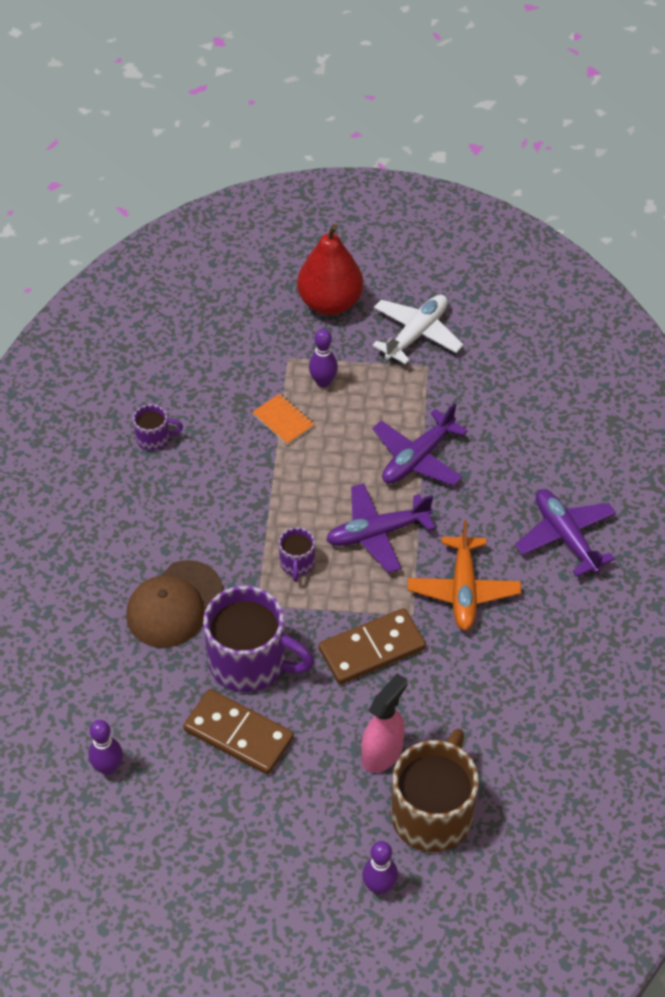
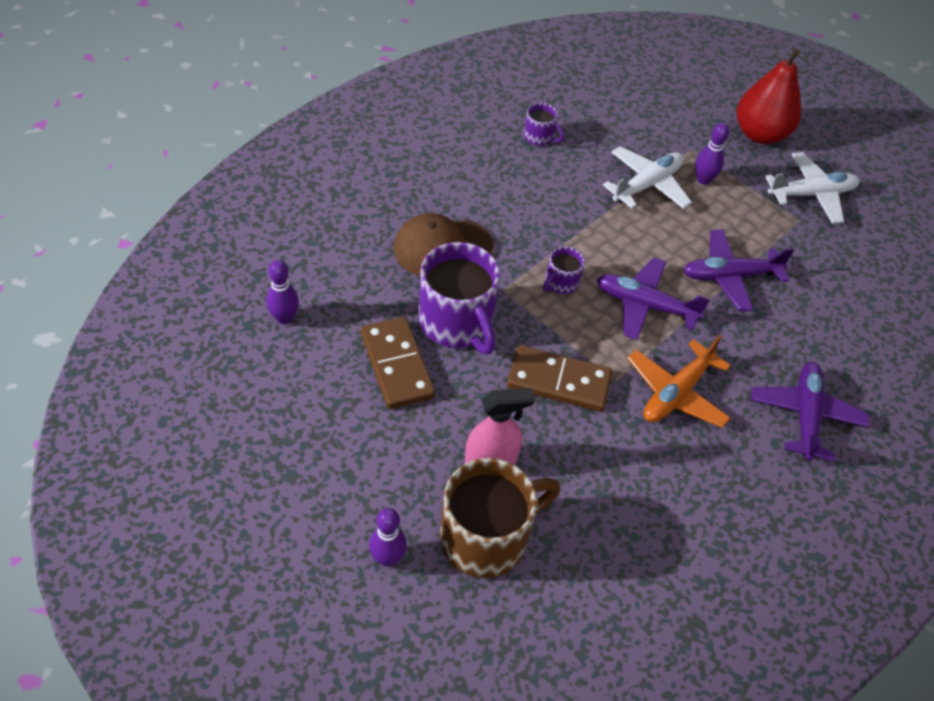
camera: 35 degrees right, 0 degrees up
(283, 420) = (647, 185): orange notebook -> white plane

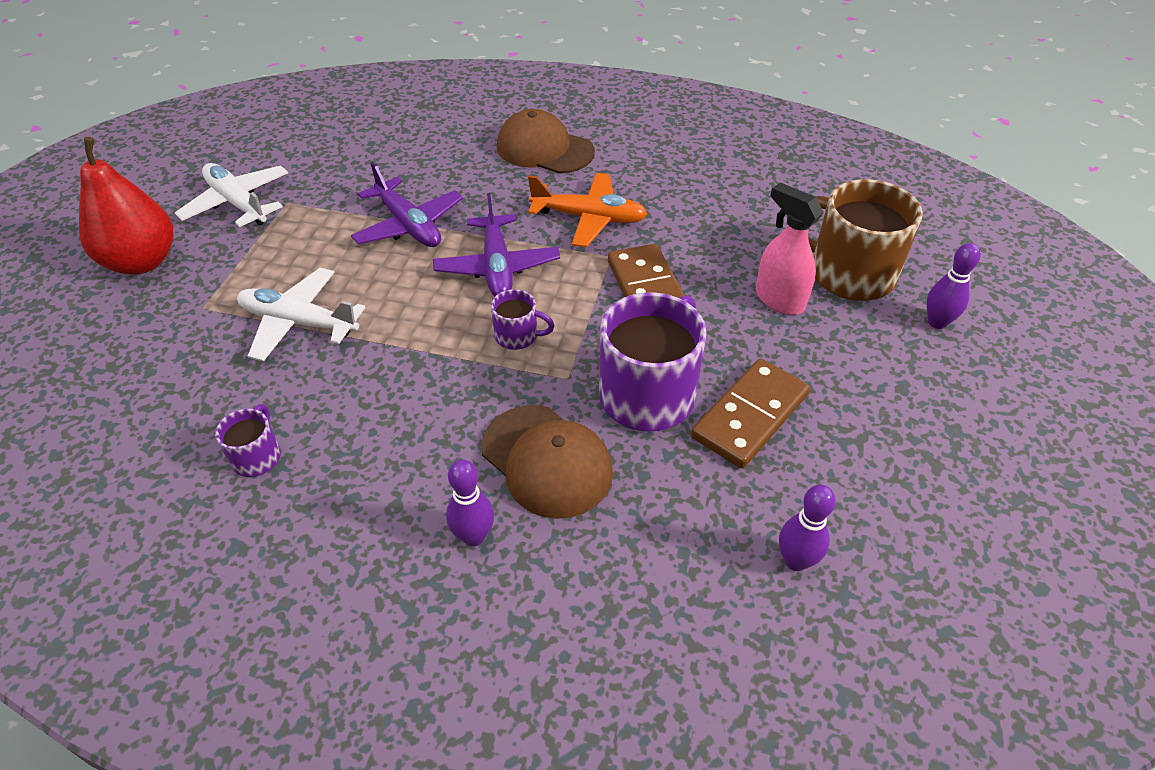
camera: 115 degrees left, 5 degrees down
(703, 180) = (260, 282): purple bowling pin -> purple bowling pin (473, 536)
(805, 415) = (544, 149): purple plane -> brown cap

